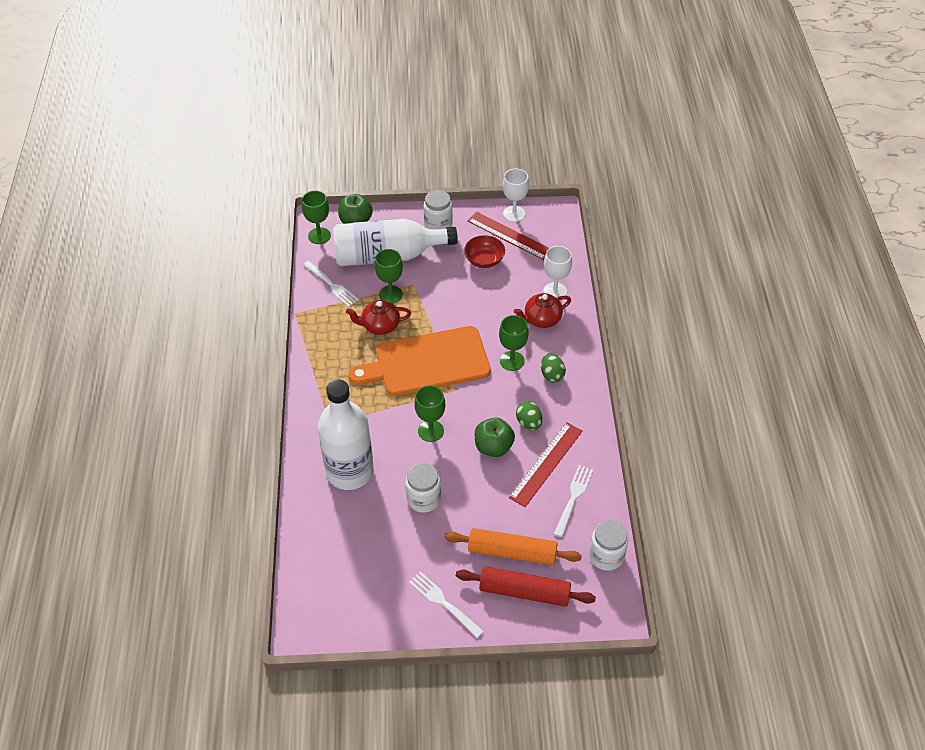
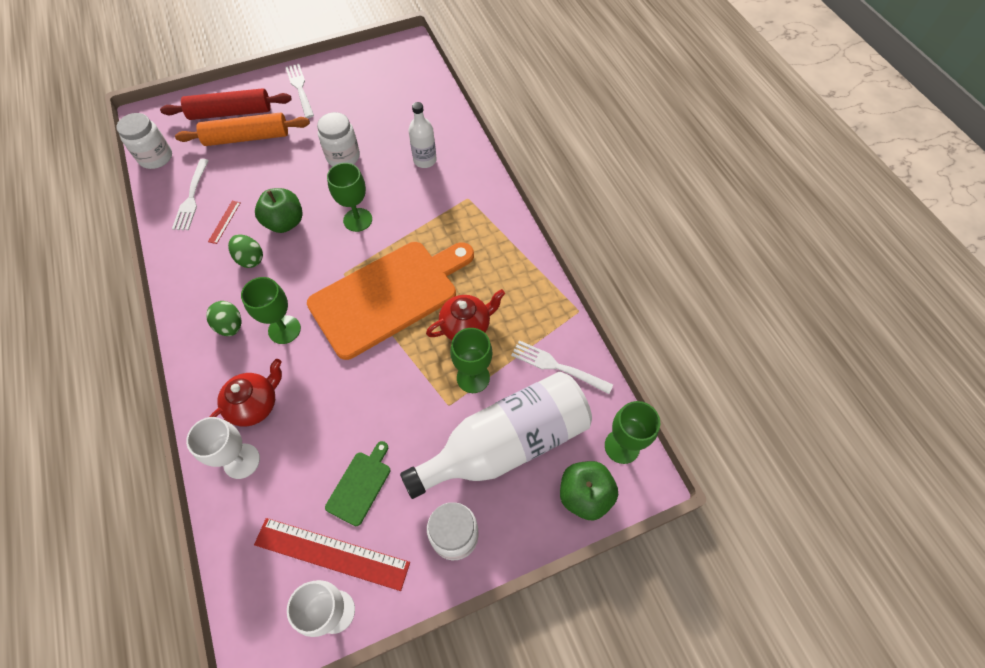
camera: 160 degrees right, 10 degrees up
(349, 471) = (425, 160): white bottle -> white bottle, size x0.48
(443, 603) = (300, 88): white fork -> white fork turned 135 degrees counterclockwise
(484, 260) = (360, 485): red bowl -> green cutting board
(546, 464) = (224, 222): red ruler -> red ruler, size x0.45

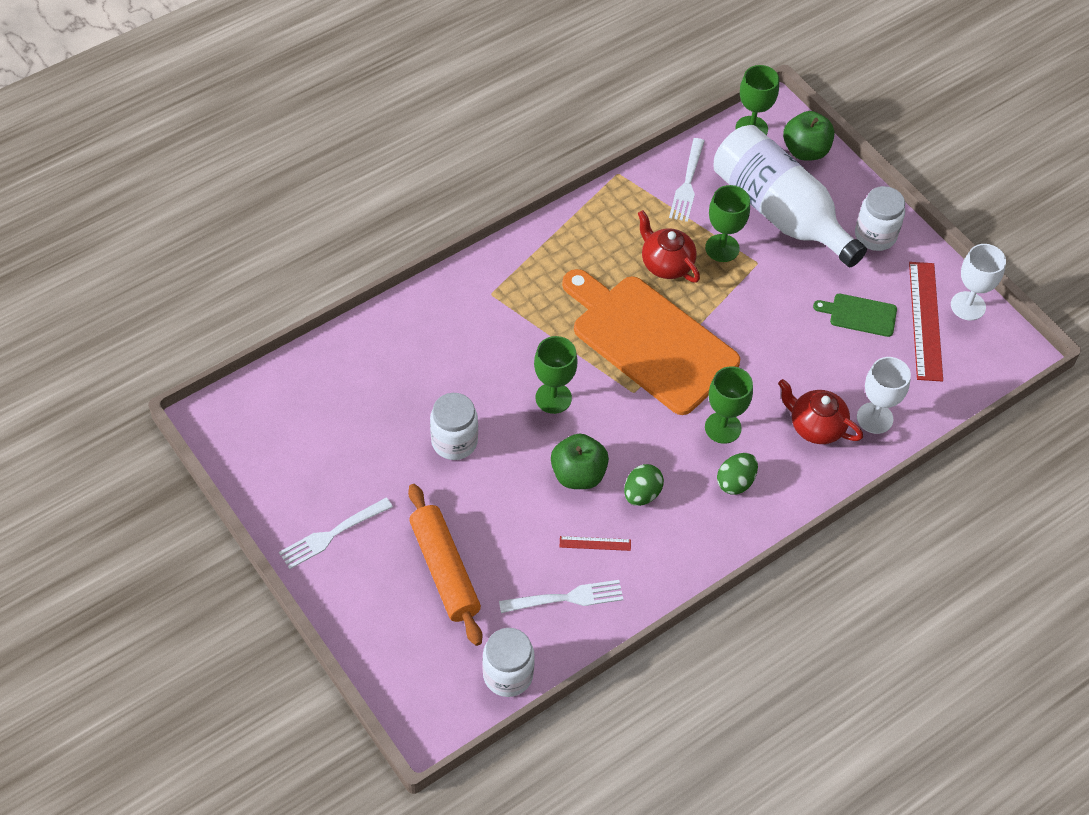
camera: 105 degrees left, 5 degrees down
(230, 113) = (400, 610): red rolling pin -> none
(425, 160) = (440, 349): white bottle -> none

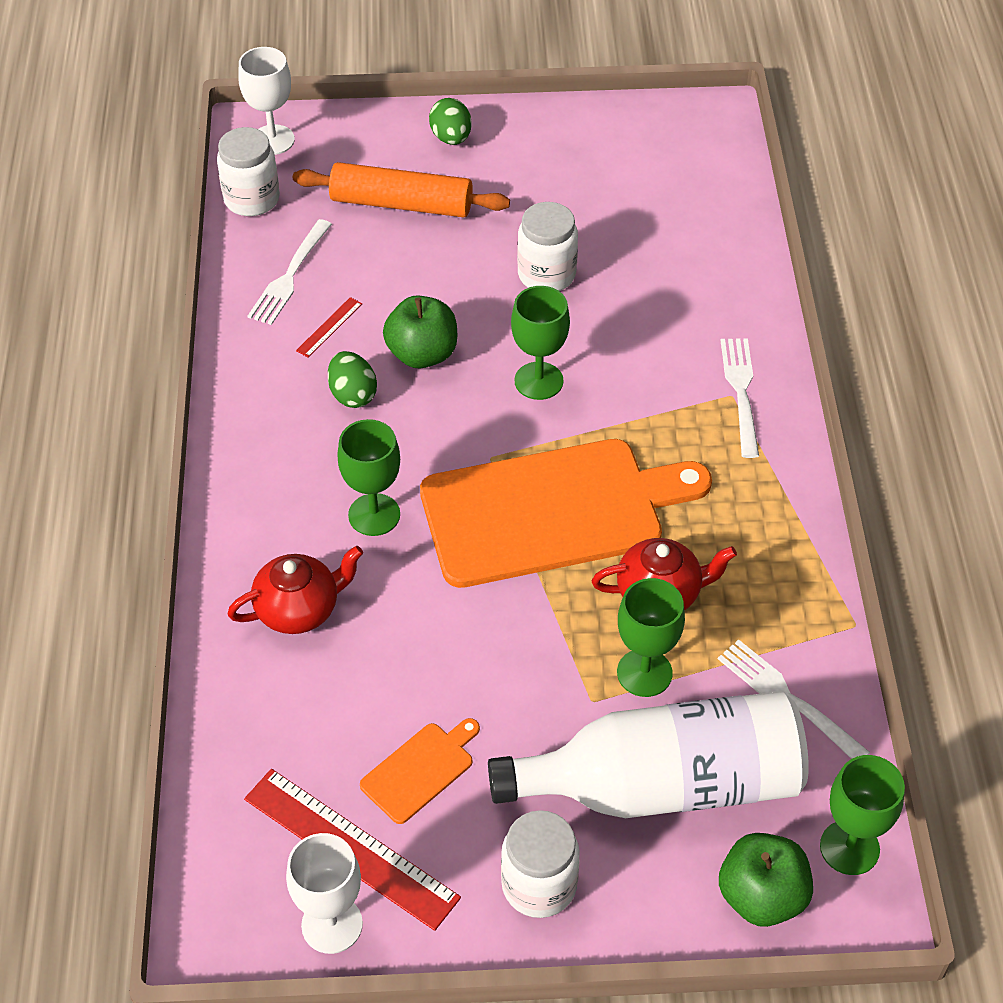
camera: 125 degrees right, 5 degrees down
(332, 534) = (510, 144): white fork -> white fork (741, 392)
(735, 482) = (295, 486): green egg -> green egg (451, 138)
(859, 315) = (420, 770): green cutting board -> orange cutting board
(874, 418) = (258, 681): white goblet -> white goblet (272, 140)

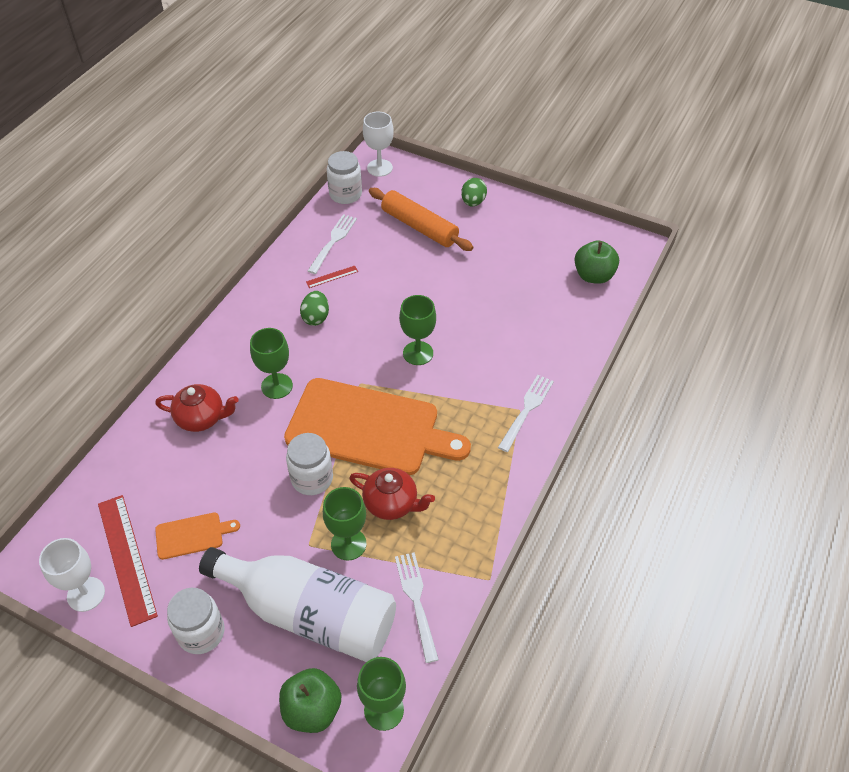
camera: 30 degrees right, 0 degrees up
(289, 276) = (333, 242): white fork -> white fork turned 150 degrees clockwise
(422, 354) = (368, 311): green apple -> green apple (593, 276)
(546, 274) = (467, 296): white jar -> white jar (312, 478)

